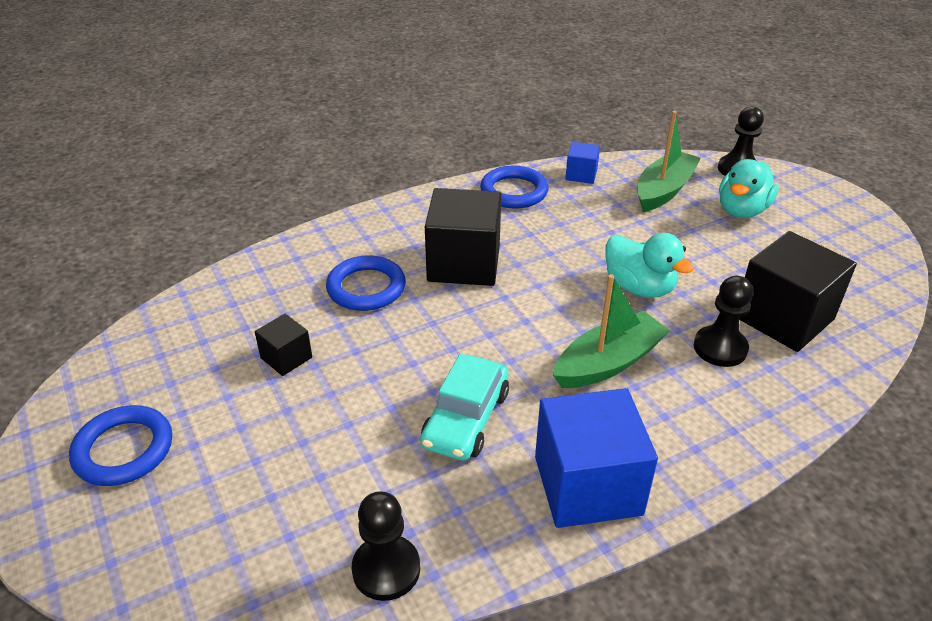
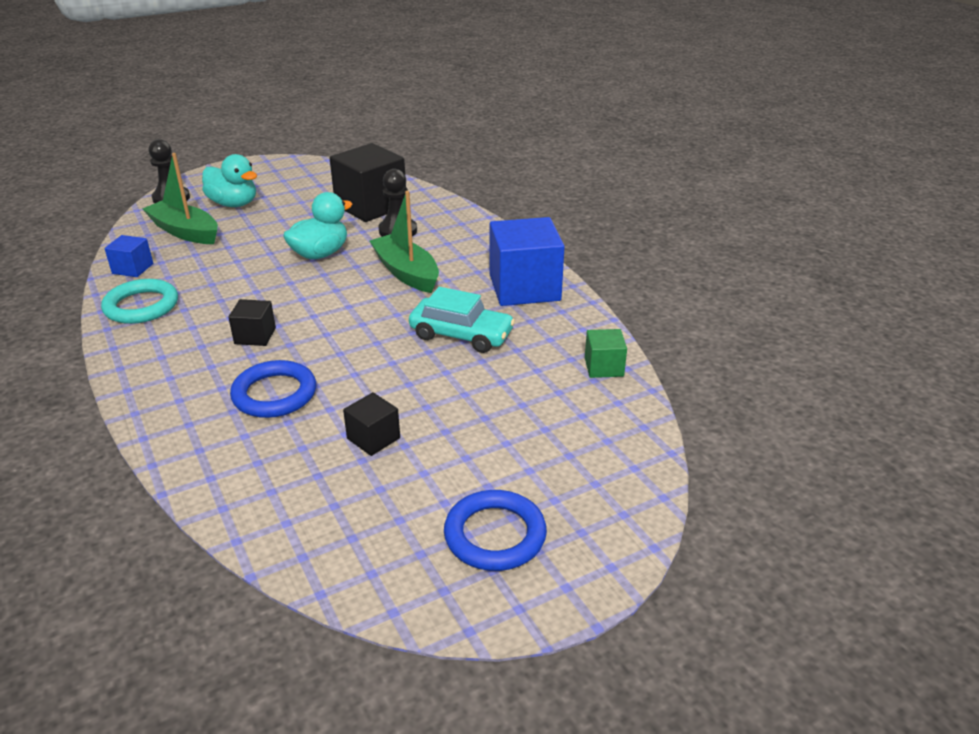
camera: 90 degrees left, 5 degrees down
(386, 569) = (604, 367): black pawn -> green cube
(464, 263) = (255, 336): black cube -> black cube, size x0.49
(514, 192) = (141, 306): blue ring -> turquoise ring

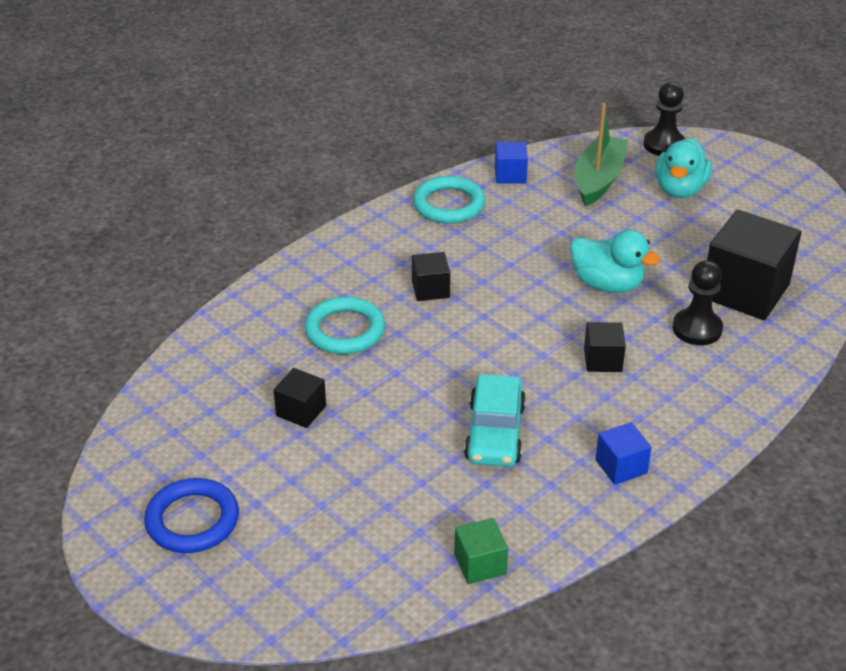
camera: 75 degrees right, 5 degrees up
(274, 394) = (345, 330): blue ring -> turquoise ring
(406, 273) = (602, 360): green boat -> black cube
(524, 288) = (621, 466): blue cube -> blue cube, size x0.49

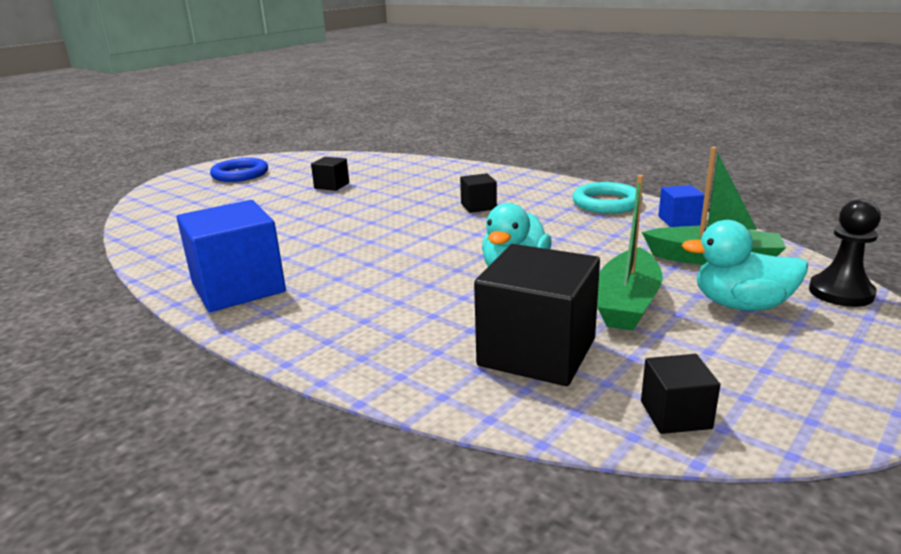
camera: 85 degrees right, 15 degrees down
(345, 330) = (419, 188): turquoise ring -> none
(480, 564) = (156, 243): green cube -> none
(495, 433) = (296, 239): turquoise car -> none
(602, 360) = (390, 274): black cube -> black cube (675, 415)
(621, 466) = (238, 288): blue cube -> blue cube, size x2.04
(673, 237) = (627, 303): none -> green boat
(697, 329) = (450, 321): black pawn -> none

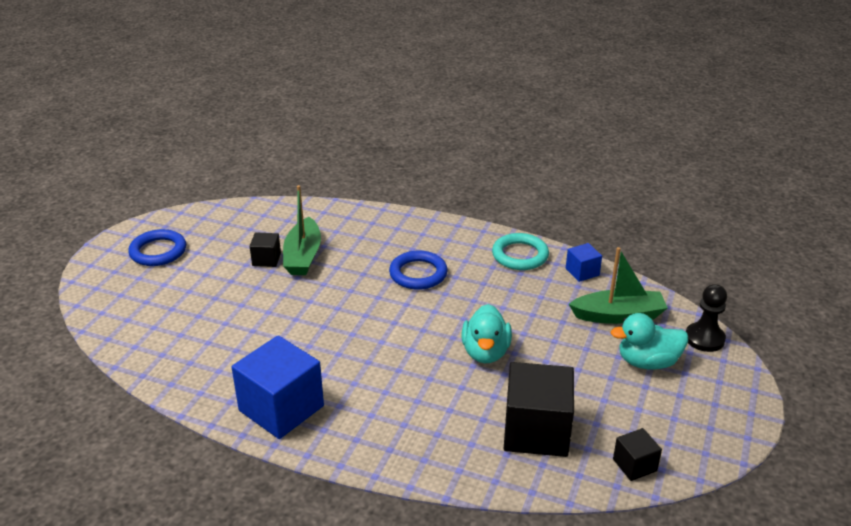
camera: 20 degrees left, 10 degrees up
(478, 206) = (418, 274): black cube -> blue ring
(627, 303) = (576, 373): green boat -> green boat (303, 256)

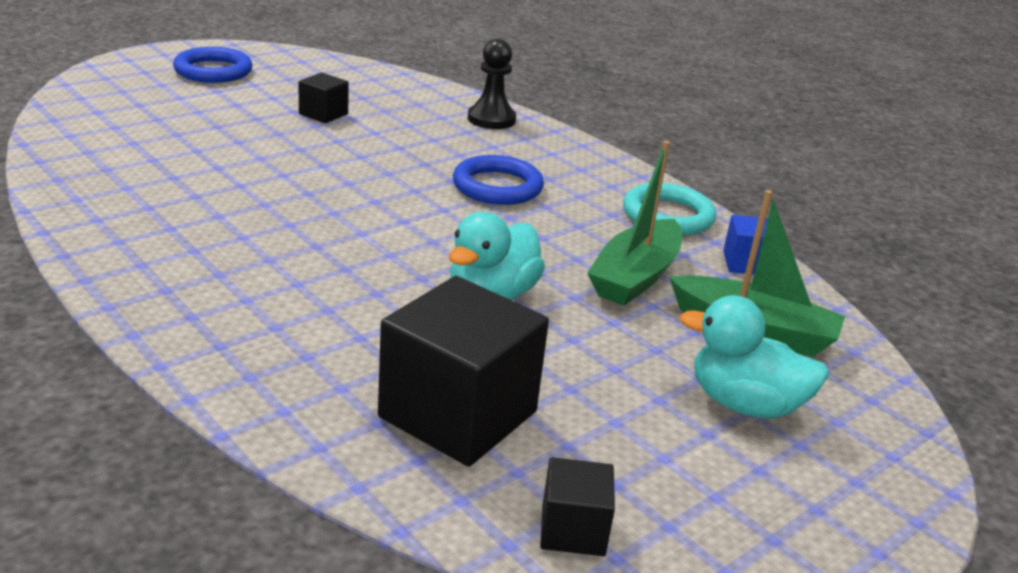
camera: 25 degrees right, 5 degrees down
(281, 408) = (145, 248): blue cube -> none
(303, 256) = (370, 125): green boat -> green boat (635, 277)
(704, 338) = (883, 414): black pawn -> black pawn (491, 119)

